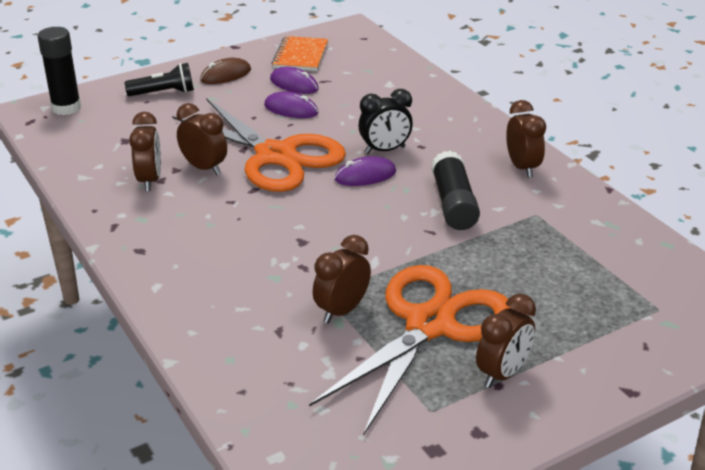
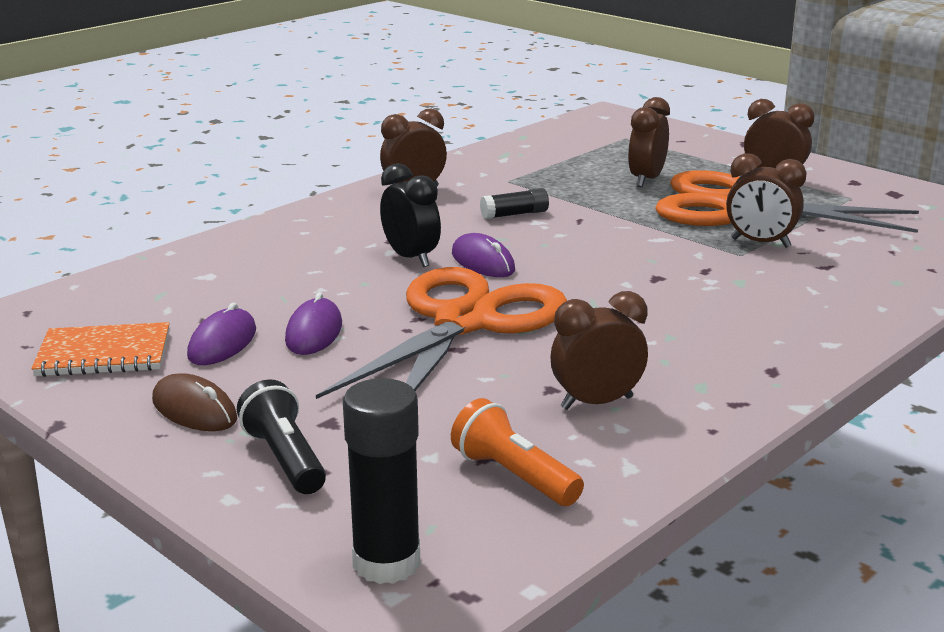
camera: 105 degrees left, 10 degrees down
(102, 145) = (514, 476): none -> orange flashlight
(204, 168) = (532, 367): brown clock -> brown clock (646, 180)
(453, 203) = (514, 214): black glue stick -> black glue stick, size x0.57

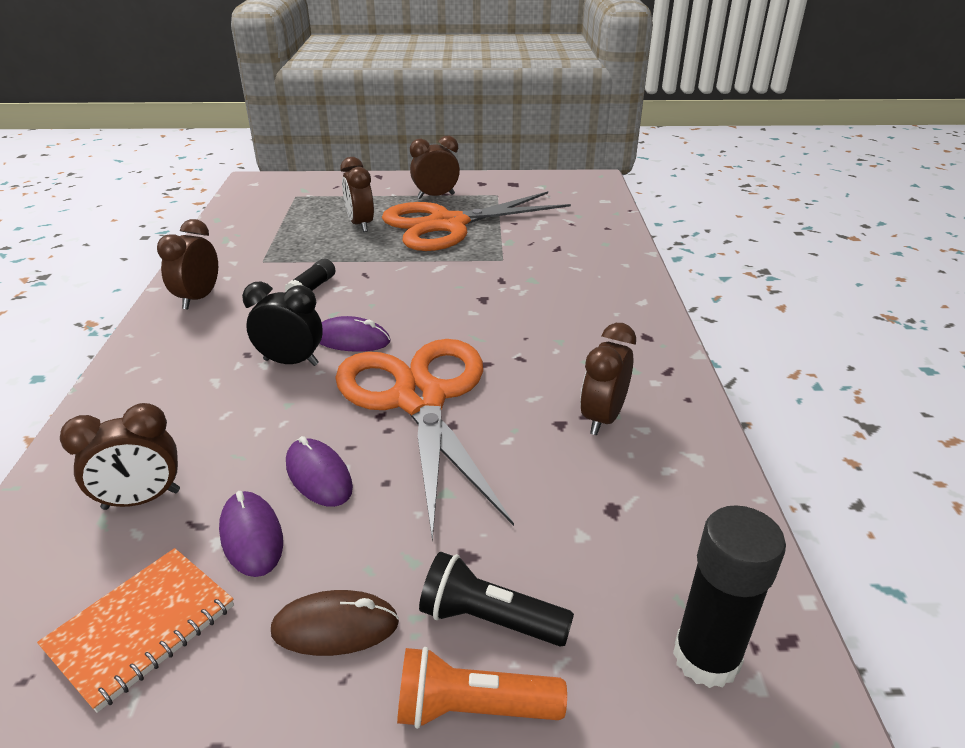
camera: 45 degrees left, 10 degrees up
(514, 476) = (653, 513): orange flashlight -> orange flashlight (473, 708)
(760, 243) = (500, 246): brown clock -> brown clock (141, 500)

